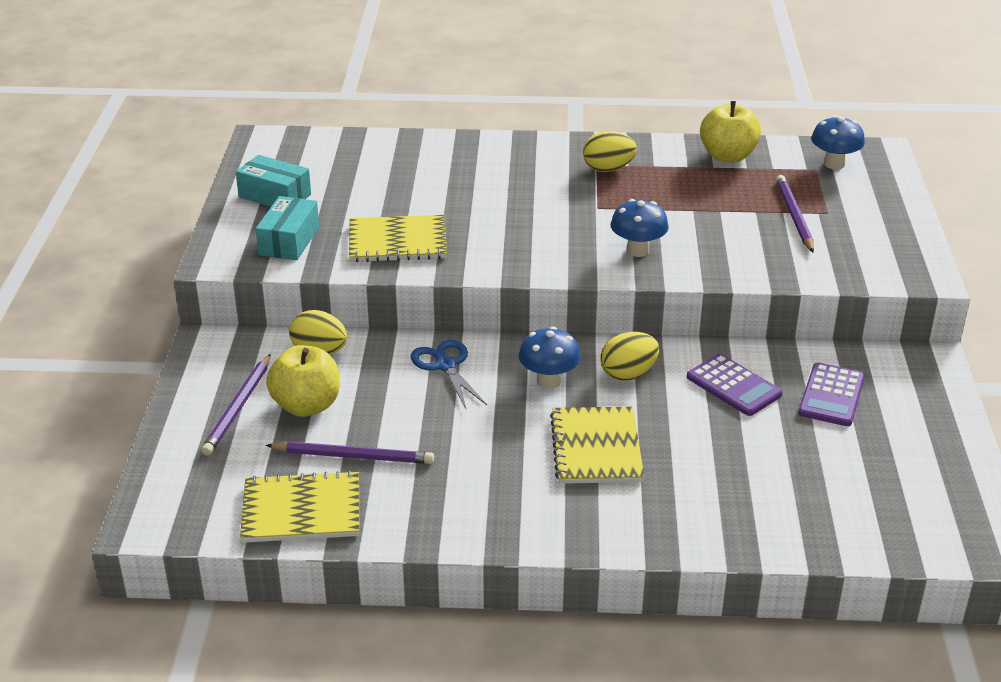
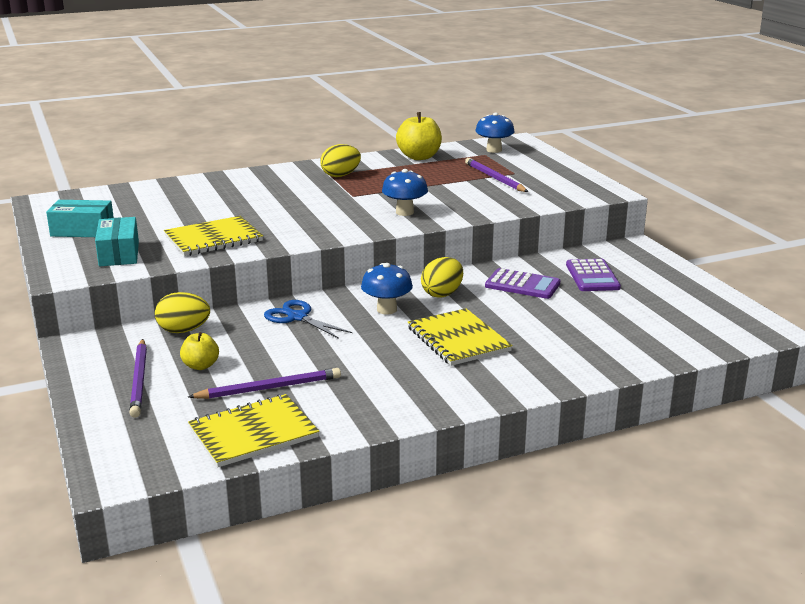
camera: 25 degrees left, 10 degrees down
(306, 406) = (200, 366): yellow apple -> yellow apple, size x0.58

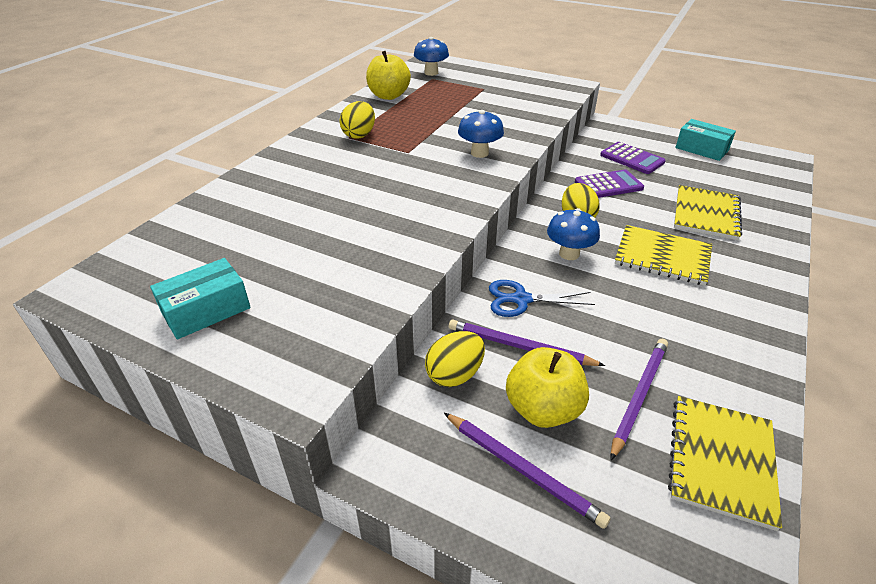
camera: 40 degrees left, 15 degrees up
(119, 254) = (308, 322): turquoise box -> turquoise box (701, 149)
(200, 366) = (543, 409): yellow apple -> yellow apple, size x1.72
(213, 238) = (373, 253): yellow notebook -> yellow notebook (706, 214)
(494, 178) = (479, 97): purple pencil -> purple pencil (519, 347)

